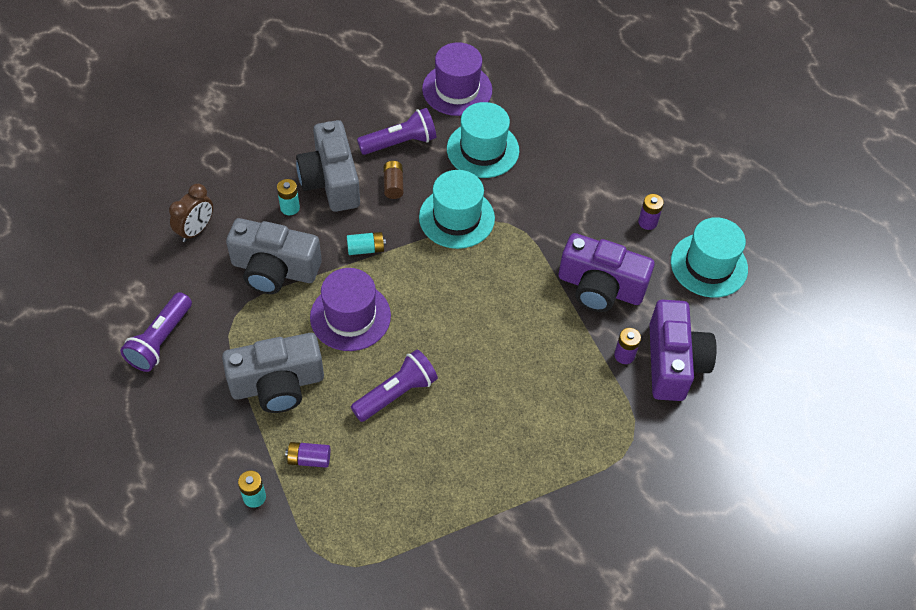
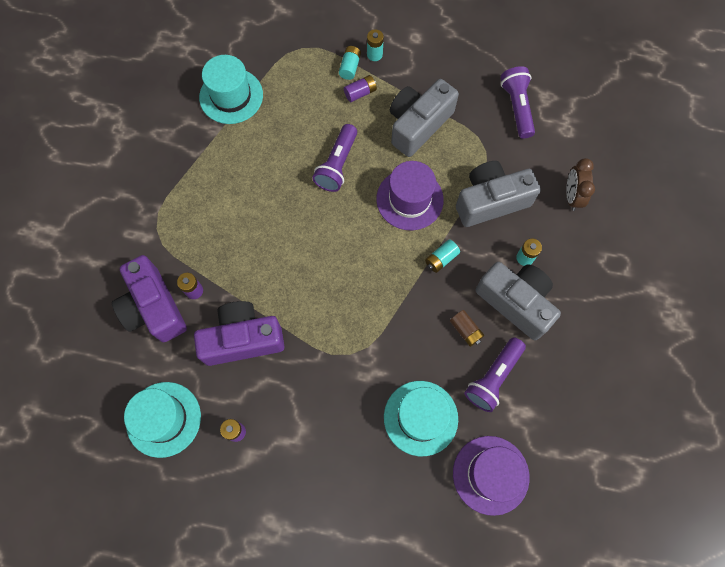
camera: 150 degrees right, 15 degrees up
(295, 499) = (350, 67): none -> turquoise battery
(456, 218) = (394, 332): turquoise hat -> turquoise hat (231, 96)

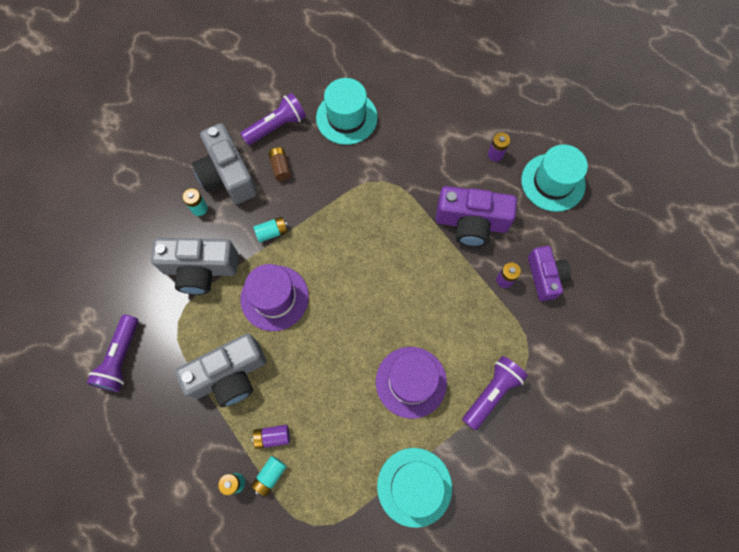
camera: 160 degrees left, 0 degrees up
(154, 307) = (545, 277): purple camera -> purple camera, size x0.66
(337, 165) = (329, 359): purple flashlight -> purple flashlight (492, 393)
(490, 475) = (312, 66): purple hat -> purple hat (411, 382)
(572, 196) = (125, 248): brown clock -> none

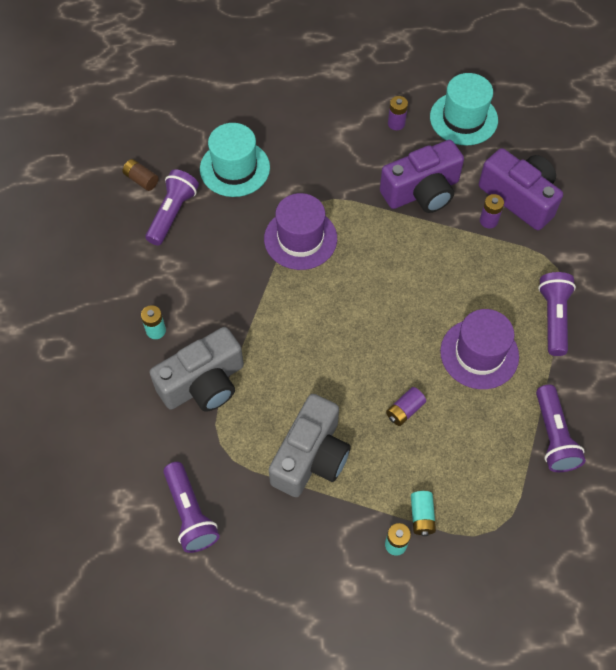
camera: 35 degrees left, 10 degrees down
(228, 175) = (160, 284): grey camera -> none
(272, 232) = (247, 308): turquoise battery -> none
(272, 437) = (396, 482): purple battery -> purple battery (404, 410)
(274, 298) = (297, 363): purple hat -> purple hat (300, 239)
(280, 167) = (207, 247): brown battery -> brown battery (141, 180)
(414, 486) = (553, 436): turquoise hat -> purple flashlight
(545, 277) = (519, 198): purple camera -> purple camera, size x1.52

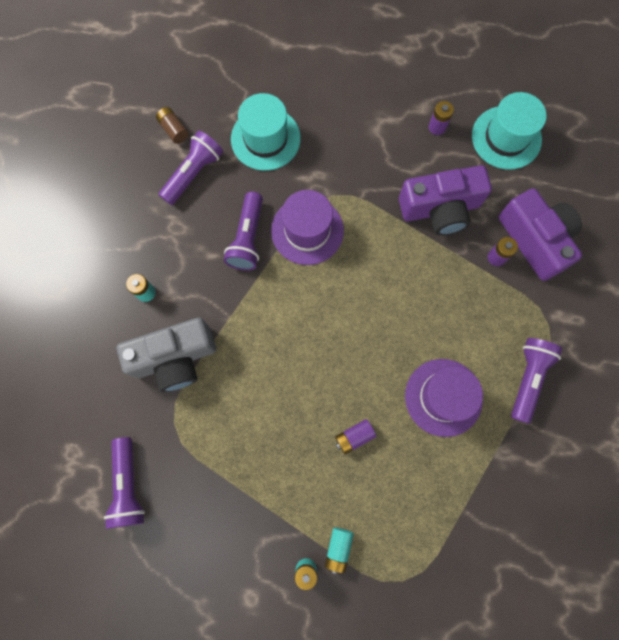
camera: 15 degrees right, 15 degrees up
(311, 457) = (253, 460): grey camera -> none
(553, 436) = (488, 502): purple flashlight -> purple flashlight (247, 238)

